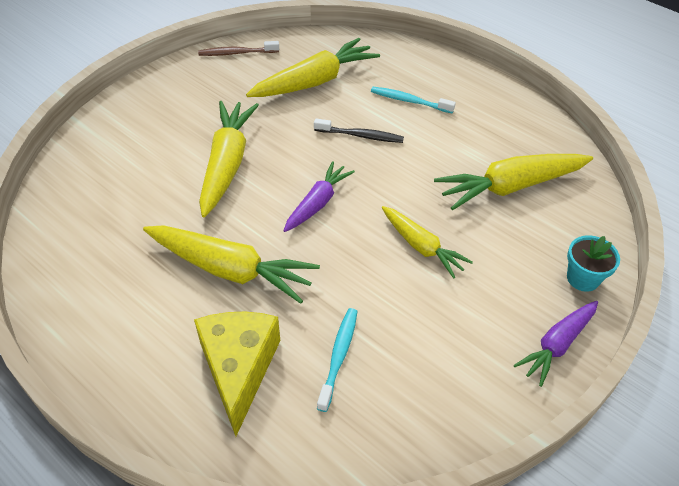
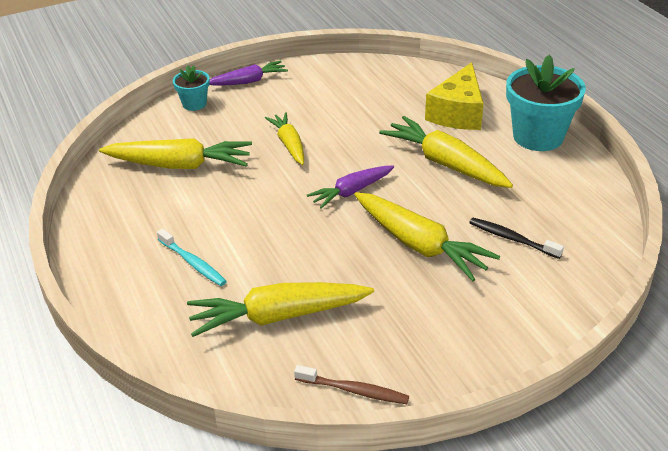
camera: 155 degrees left, 10 degrees down
(120, 353) = (538, 136): none -> turquoise flower pot
(227, 164) = (420, 245): yellow carrot -> yellow carrot turned 75 degrees counterclockwise
(338, 356) = (390, 105): turquoise toothbrush -> none
(360, 136) = (272, 239): black toothbrush -> black toothbrush (512, 239)

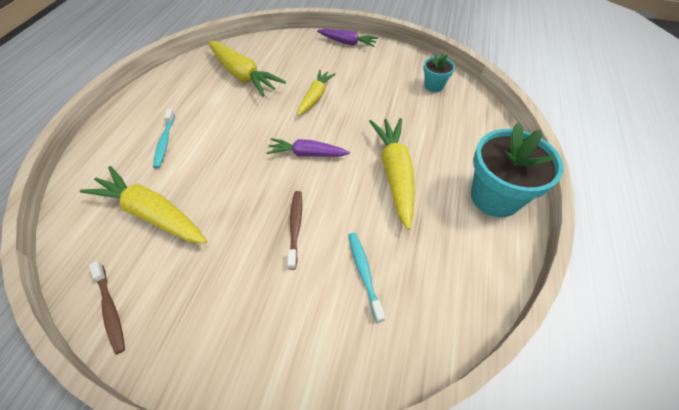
camera: 40 degrees right, 15 degrees up
(194, 104) = (300, 41): turquoise flower pot -> turquoise flower pot (434, 86)
(420, 245) = (295, 227): yellow carrot -> brown toothbrush
(458, 113) = (454, 139): yellow cheese -> none
(512, 239) = (364, 273): black toothbrush -> turquoise toothbrush

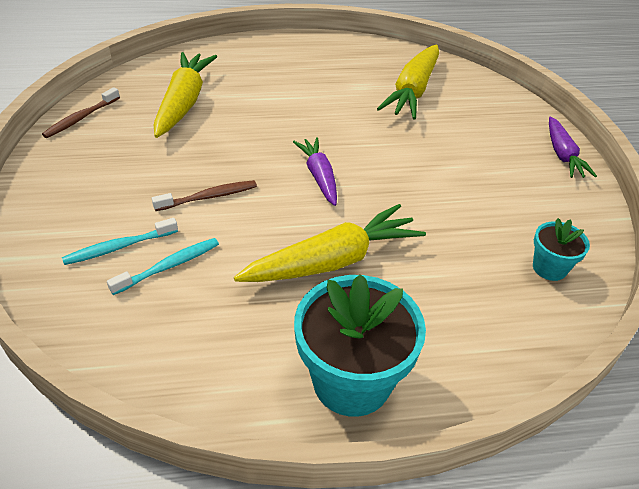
camera: 65 degrees right, 10 degrees down
(165, 142) = (274, 78): turquoise toothbrush -> turquoise toothbrush (119, 247)
(315, 97) = (422, 156): yellow carrot -> none

